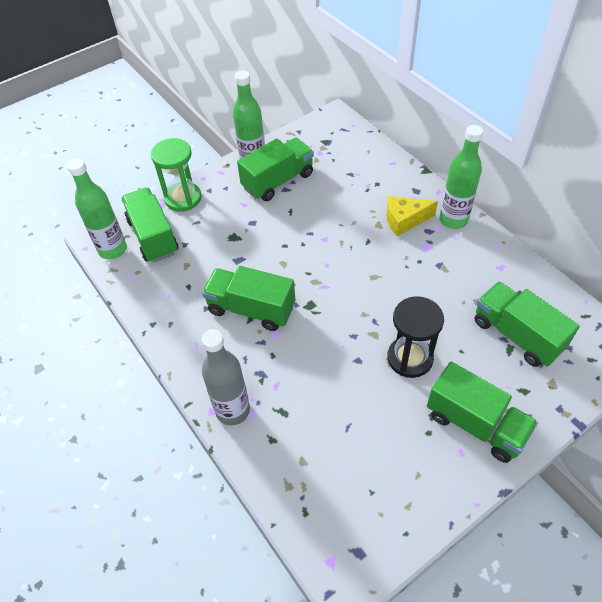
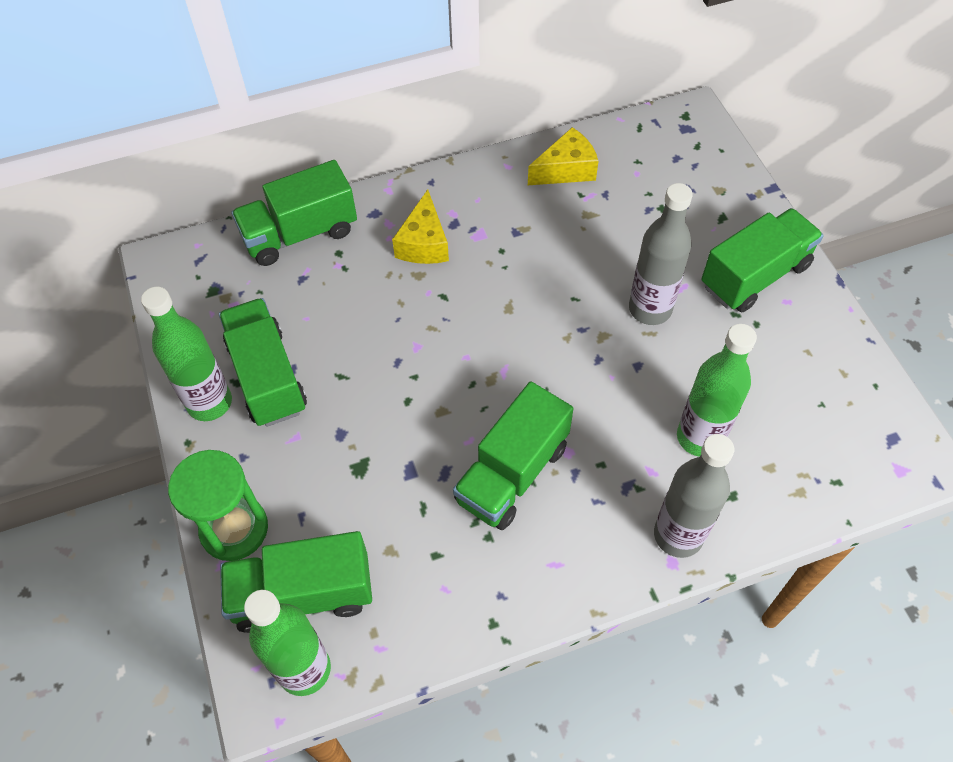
camera: 75 degrees left, 5 degrees up
(410, 358) = (650, 309): black hourglass -> grey bottle
(453, 220) = (446, 192): green bottle -> green bottle (699, 437)
(512, 279) = (566, 169): none -> yellow cheese
(516, 335) = (647, 196): green truck -> green truck (300, 234)

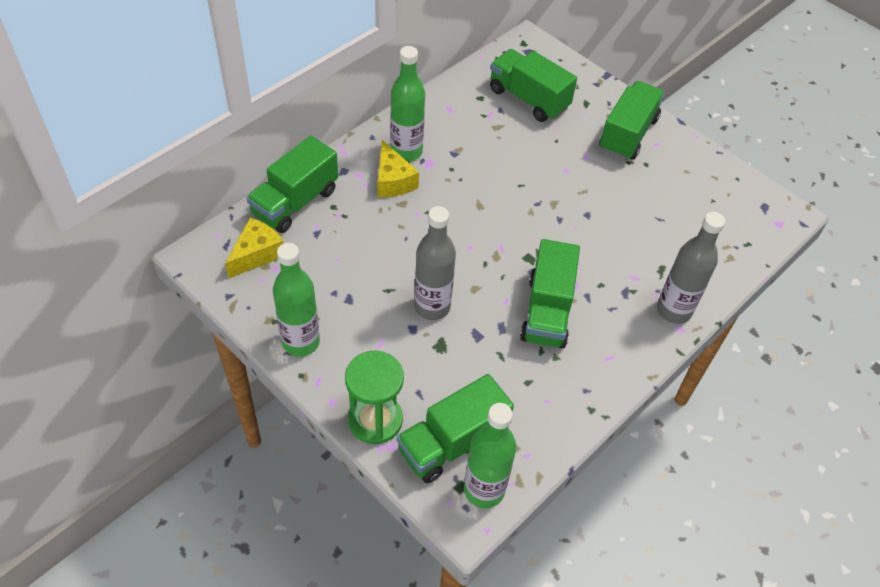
camera: 30 degrees left, 5 degrees down
(267, 377) = (334, 309): green truck -> green truck (528, 99)
(566, 169) = (464, 101): yellow cheese -> yellow cheese (257, 254)
(650, 309) = (574, 176): grey bottle -> grey bottle (432, 307)
(699, 437) = (652, 246): green bottle -> green bottle (406, 152)

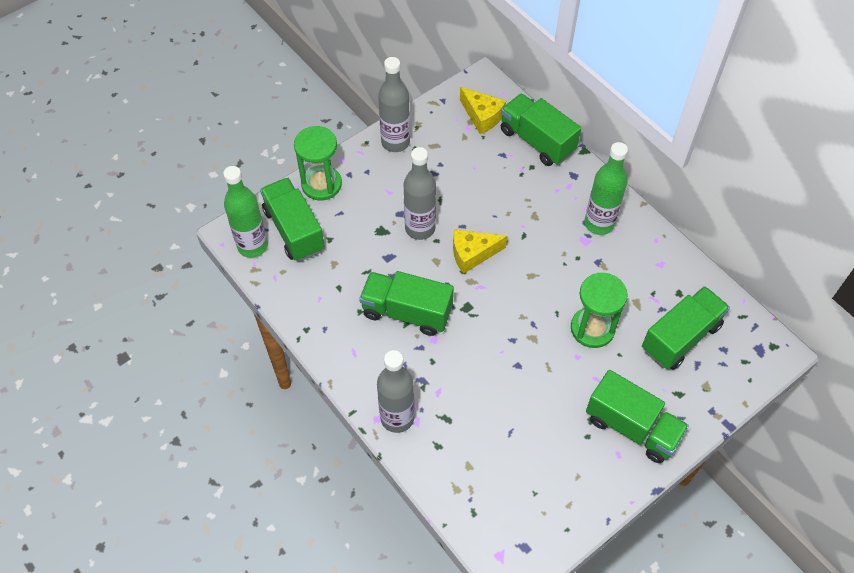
camera: 100 degrees right, 5 degrees up
(301, 342) = (395, 142): green bottle -> grey bottle
(393, 181) = (562, 211): yellow cheese -> yellow cheese (472, 254)
(533, 159) = (592, 328): none -> green hourglass

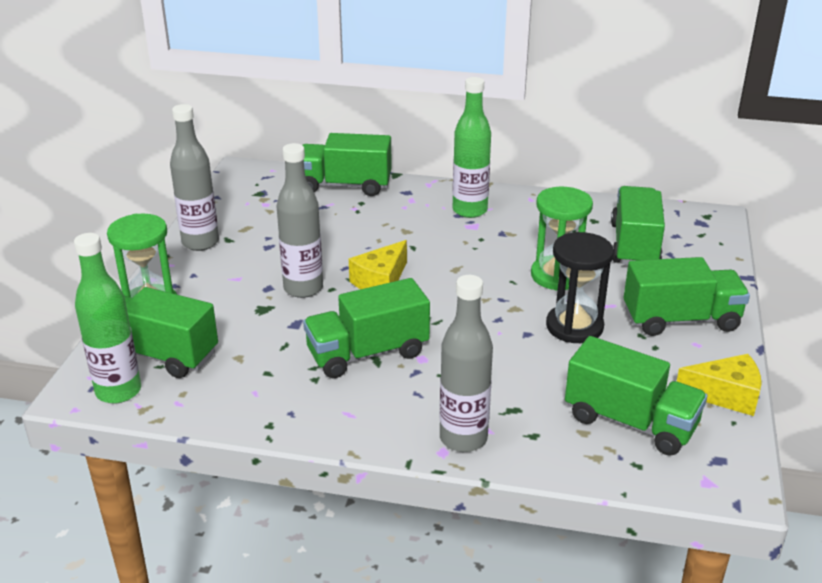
camera: 40 degrees left, 25 degrees down
(482, 116) = (271, 191): yellow cheese -> yellow cheese (725, 395)
(504, 480) = (630, 422): none -> green truck
(554, 381) = (574, 326): none -> black hourglass

